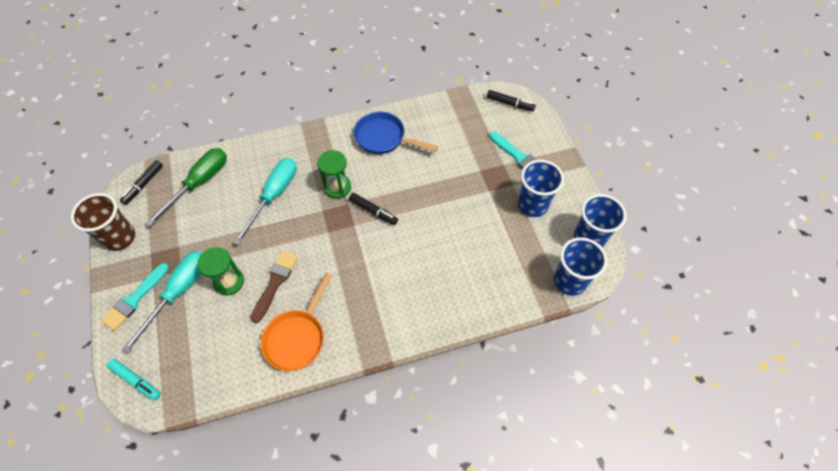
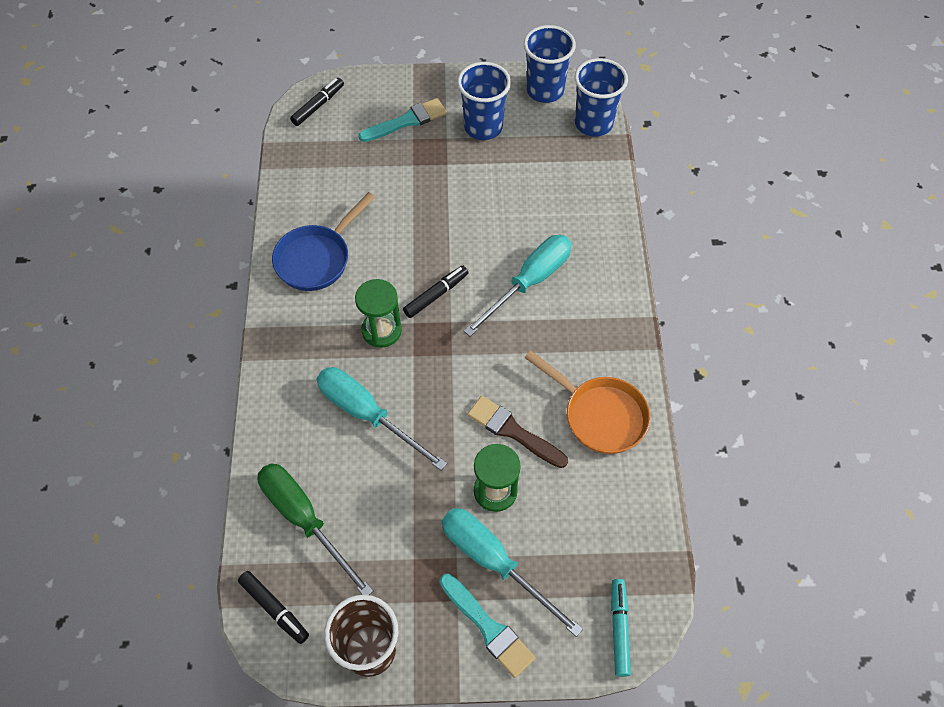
camera: 75 degrees left, 0 degrees up
(136, 380) = (619, 628): turquoise marker -> turquoise marker turned 45 degrees counterclockwise
(400, 267) = (529, 282): none -> turquoise screwdriver

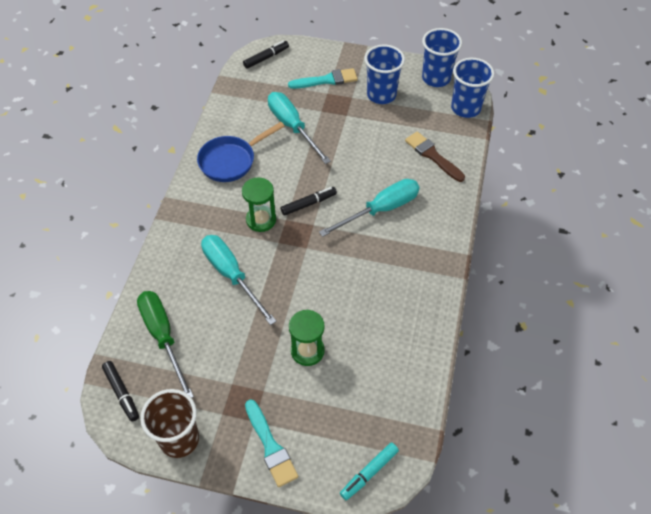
camera: 15 degrees right, 5 degrees down
(494, 562) = (290, 401): turquoise screwdriver -> turquoise screwdriver (292, 127)
(513, 431) = (334, 312): brown brush -> brown brush (432, 155)
(600, 415) = (404, 315): orange pan -> none
(619, 628) = (369, 473): turquoise marker -> turquoise marker turned 150 degrees counterclockwise

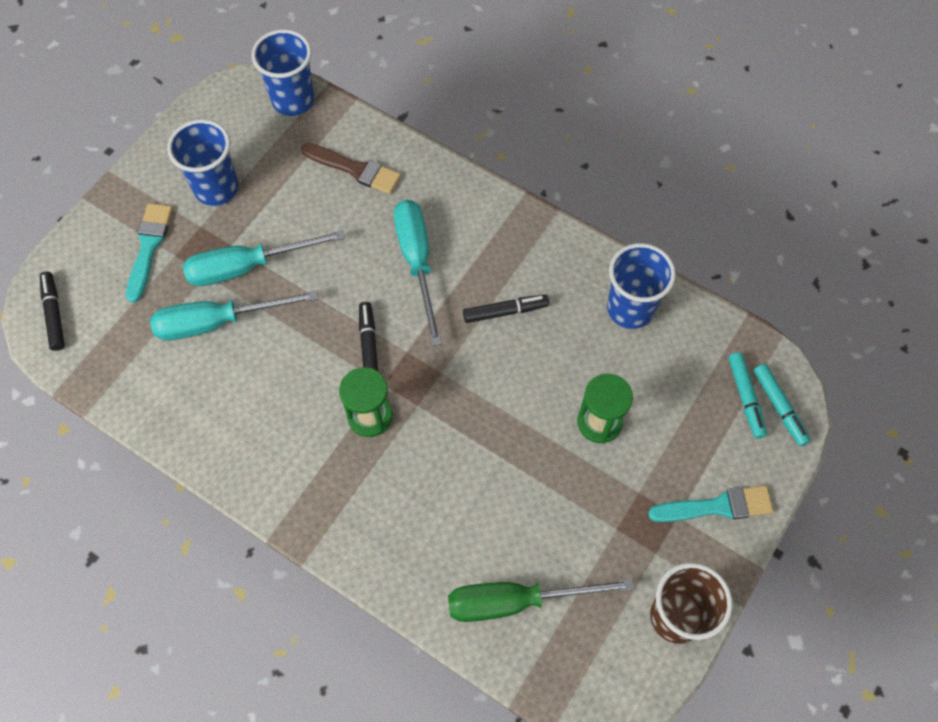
camera: 70 degrees left, 10 degrees up
(122, 393) = (586, 678): black marker -> black marker (505, 311)
(231, 161) = (242, 425): blue pan -> none
(232, 275) = (449, 482): turquoise screwdriver -> turquoise screwdriver (248, 266)
(367, 445) = (745, 397): none -> turquoise marker
(432, 155) = (355, 169): brown brush -> brown brush turned 135 degrees counterclockwise
(436, 78) = (221, 112): blue cup -> blue cup (630, 309)

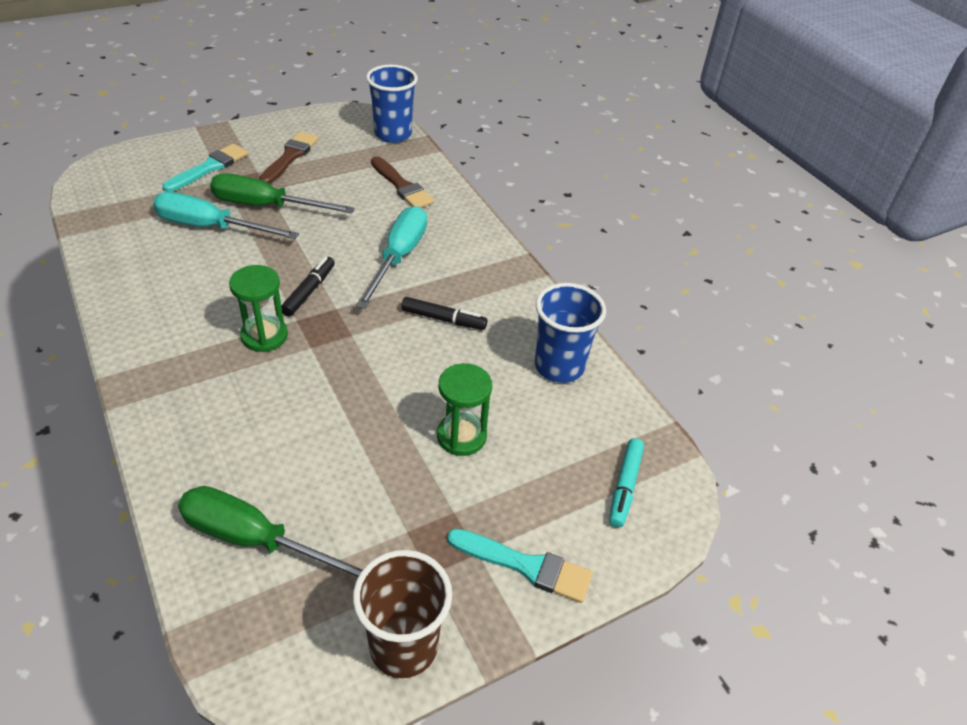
camera: 25 degrees right, 20 degrees down
(54, 314) = (106, 175): black marker -> none
(216, 188) = (290, 157): blue cup -> brown brush
(248, 266) = (267, 206): turquoise screwdriver -> green screwdriver
(779, 407) = (656, 512): turquoise marker -> none

